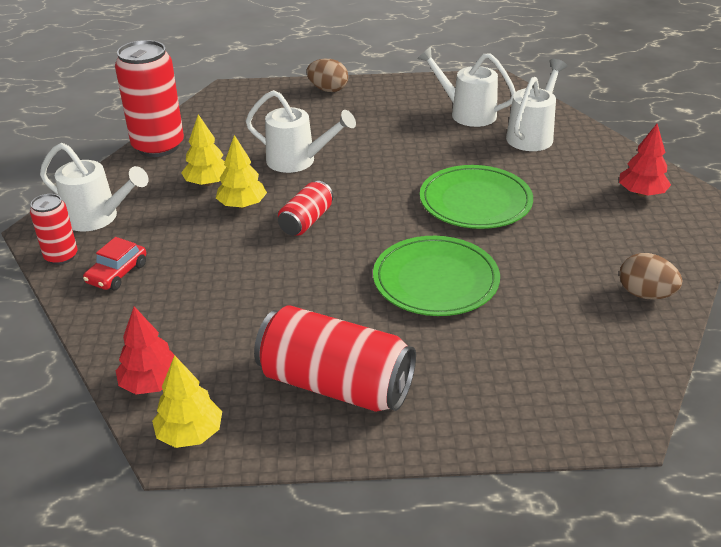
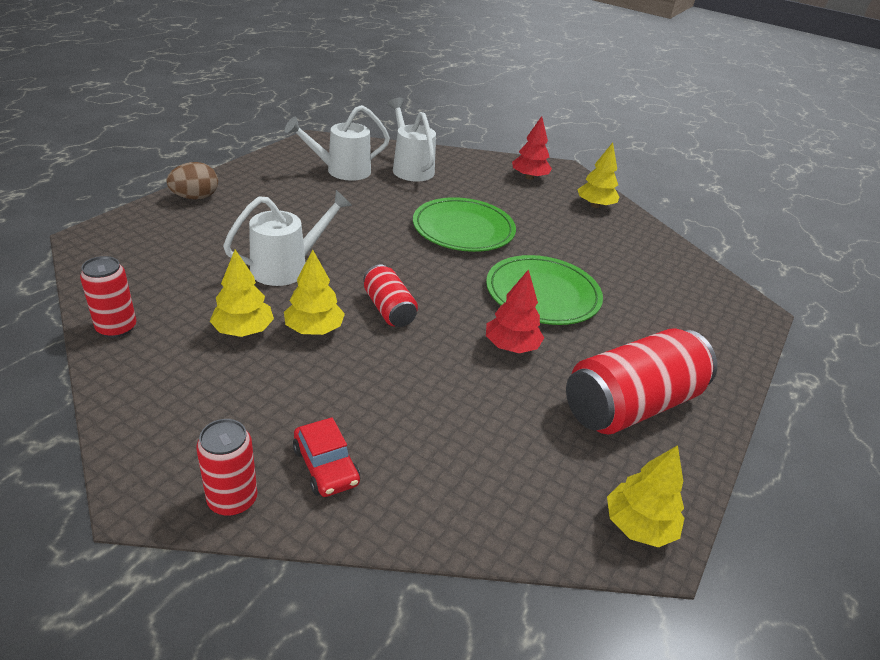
camera: 60 degrees left, 0 degrees up
(98, 218) = (194, 435): white watering can -> none
(151, 384) = (543, 521): red tree -> red tree (511, 346)
(158, 146) = (116, 328): red can -> red can, size x0.54
(645, 294) = (635, 234): brown egg -> none
(659, 250) = (595, 205): none -> yellow tree

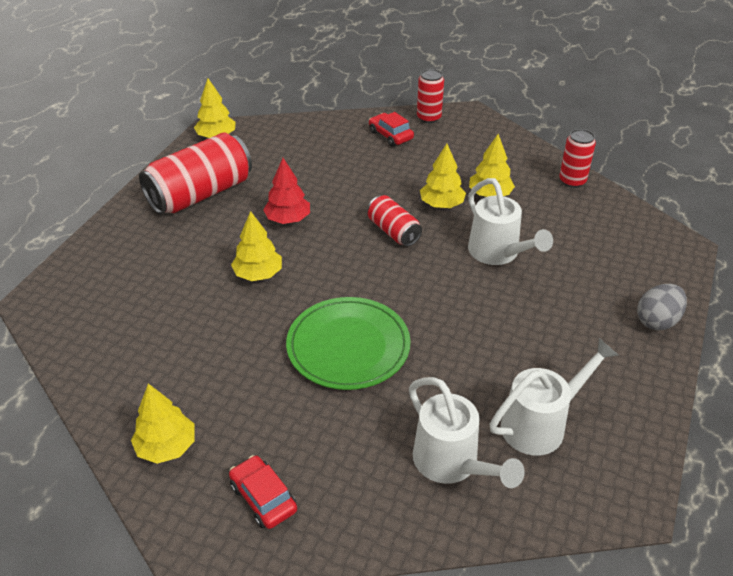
camera: 175 degrees right, 5 degrees up
(195, 197) = (657, 321): brown egg -> grey egg
(288, 267) = (498, 253): white watering can -> white watering can turned 75 degrees counterclockwise
(529, 177) = (263, 498): red tree -> red car
(542, 294) = (258, 274): green plate -> yellow tree

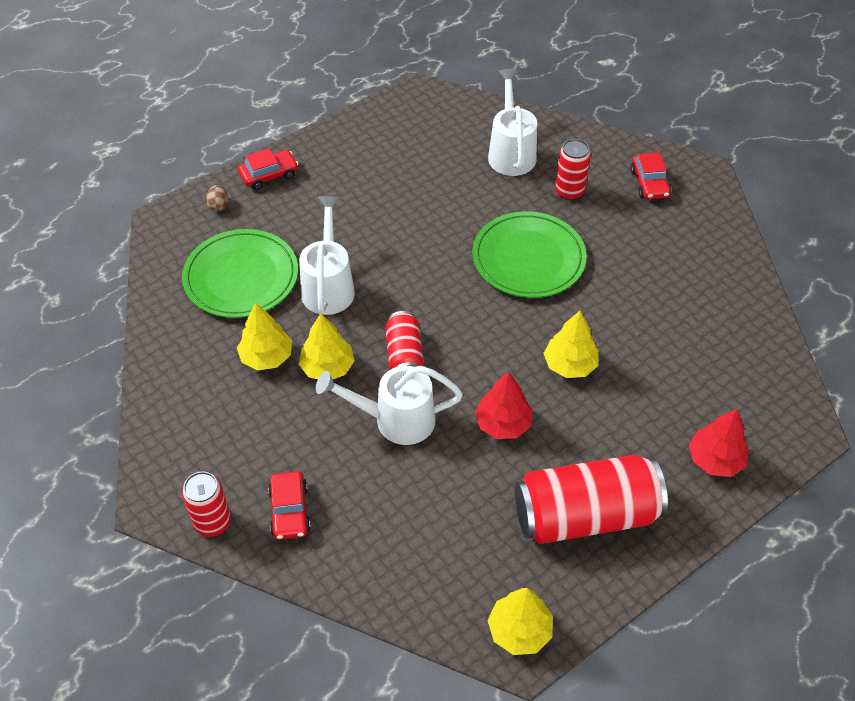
camera: 150 degrees left, 10 degrees up
(113, 255) = (715, 460): none -> red tree
(167, 447) = (707, 241): yellow tree -> none
(541, 424) = (430, 149): white watering can -> white watering can (395, 420)
(570, 233) = (241, 277): none -> green plate
(572, 181) = (165, 334): red can -> red can (569, 191)
(657, 321) = (269, 175): grey egg -> red car
(660, 276) = (218, 205): none -> brown egg

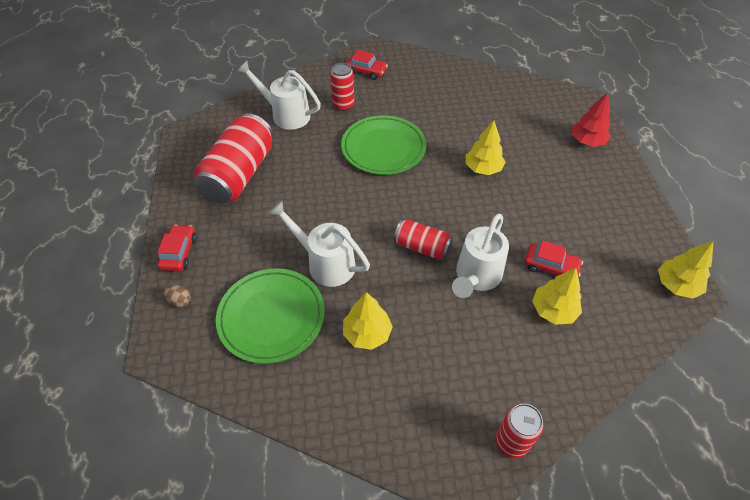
camera: 60 degrees left, 0 degrees up
(289, 511) = (525, 380): red car -> red car (550, 266)
(327, 367) = (403, 297): yellow tree -> yellow tree (553, 310)
(503, 424) = (511, 221): red tree -> none
(585, 515) = (601, 214): red can -> red can (239, 174)

